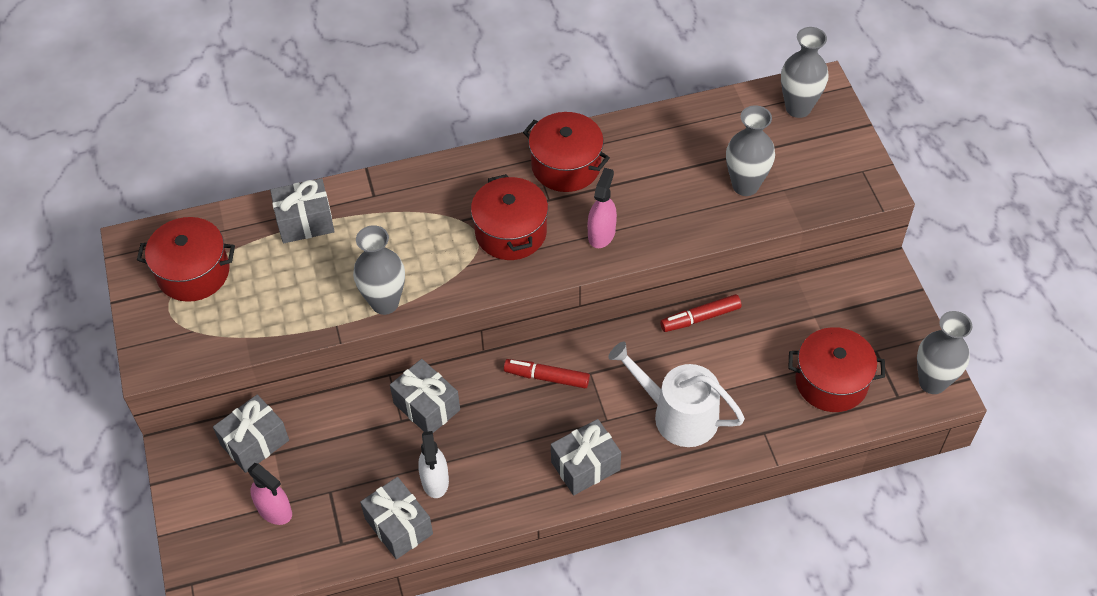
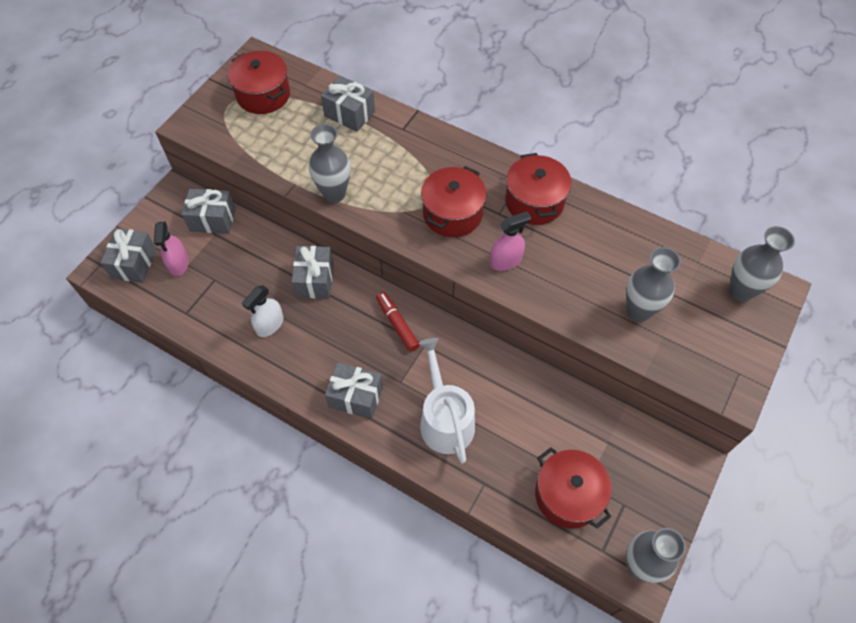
camera: 45 degrees right, 5 degrees up
(398, 526) = (222, 332): grey gift -> grey gift (134, 263)
(700, 318) = (530, 373): red marker -> none

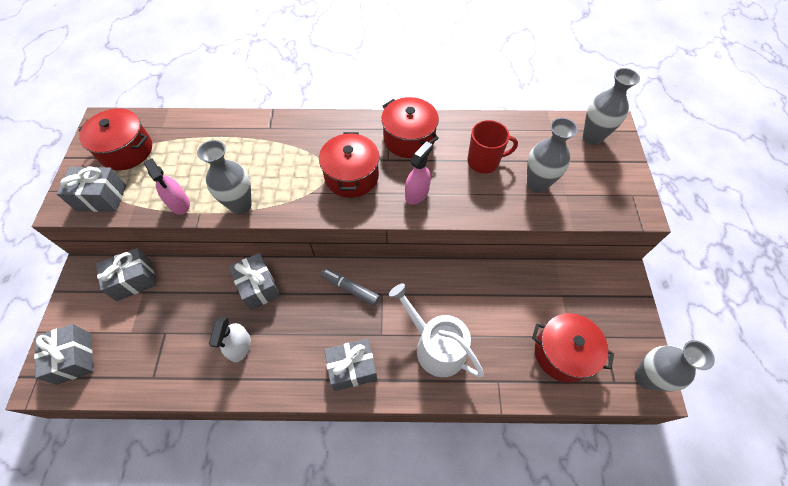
camera: 30 degrees left, 0 degrees up
(179, 263) = (121, 336): pink spray bottle -> pink spray bottle (179, 203)
(349, 114) = (216, 134): grey gift -> grey gift (101, 197)
(397, 324) = (350, 288): red marker -> grey marker
(597, 261) = (484, 161): none -> red mug

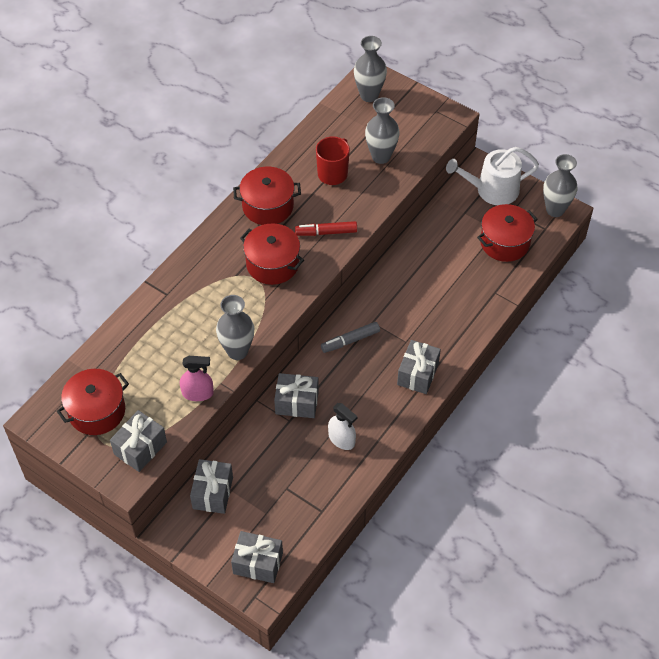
camera: 55 degrees left, 5 degrees down
(417, 194) = (326, 232): pink spray bottle -> red marker
(435, 346) = (441, 313): white watering can -> white watering can (492, 190)

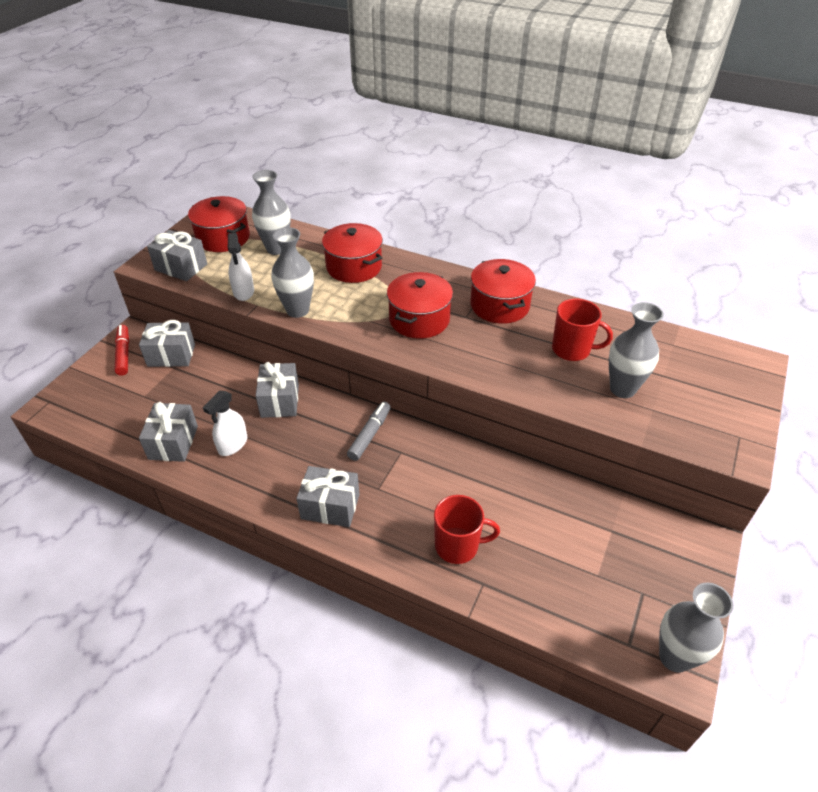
camera: 80 degrees right, 10 degrees down
(198, 393) = (243, 292): pink spray bottle -> white spray bottle
(258, 563) = (86, 398): grey gift -> grey gift (173, 442)
(326, 232) = (478, 355): red marker -> red marker (124, 354)
(350, 340) = (370, 435): grey marker -> grey marker turned 60 degrees clockwise
(369, 95) = (721, 366): grey vase -> grey vase (276, 249)
(464, 301) = (458, 546): none -> red mug
(492, 190) = (670, 562): white watering can -> none
(504, 242) = (578, 588): red pot -> red pot (354, 267)

